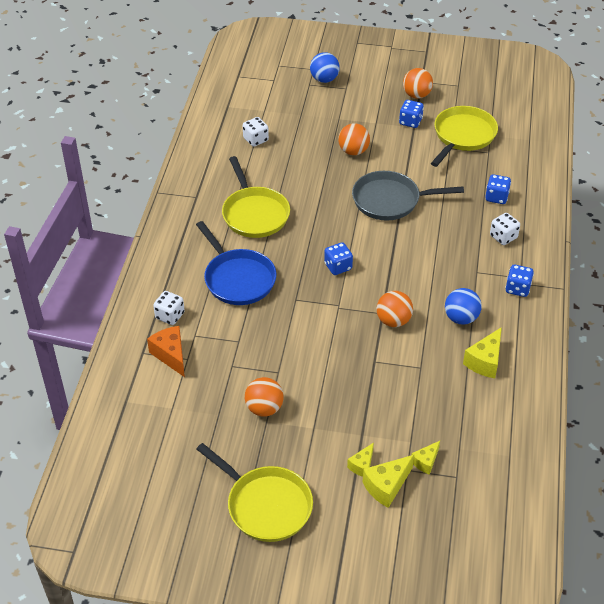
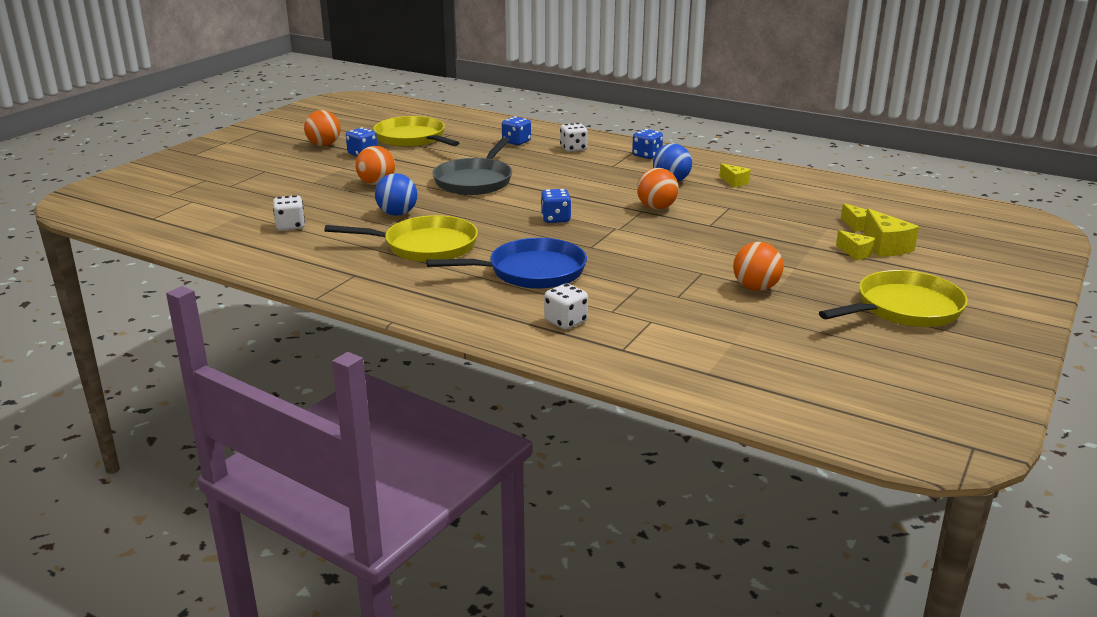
camera: 70 degrees left, 20 degrees down
(171, 355) = (638, 331): orange cheese -> none
(324, 79) = (233, 177): blue ball -> blue ball (397, 214)
(485, 361) = (734, 182): yellow cheese -> yellow cheese, size x0.62

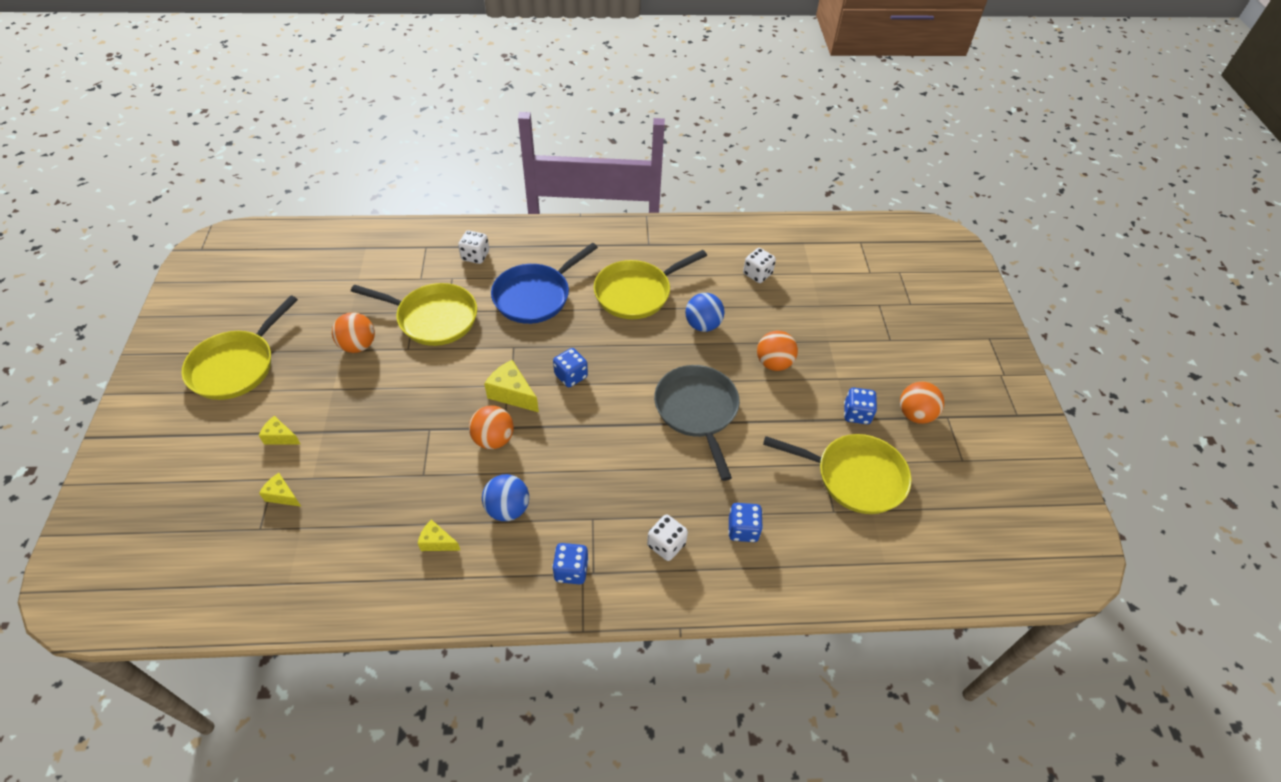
camera: 145 degrees right, 25 degrees up
(659, 285) = (433, 318): none -> yellow pan
(886, 246) = (251, 462): yellow cheese -> yellow cheese (512, 394)

